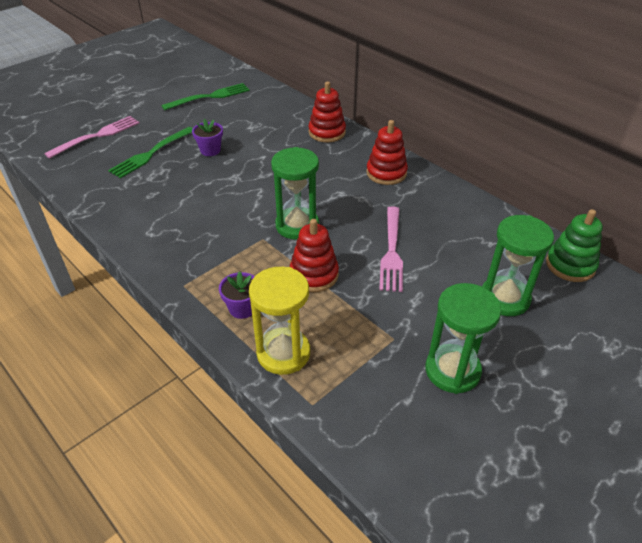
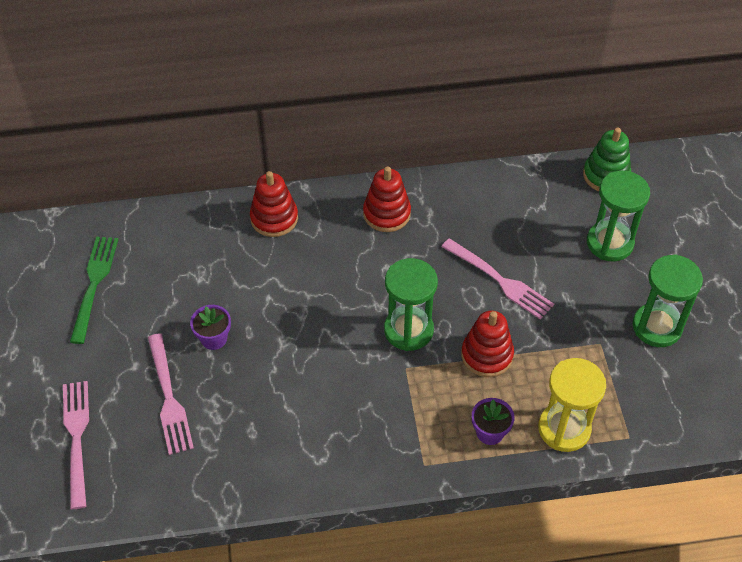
camera: 55 degrees left, 10 degrees up
(151, 153) = (169, 397): green fork -> pink fork

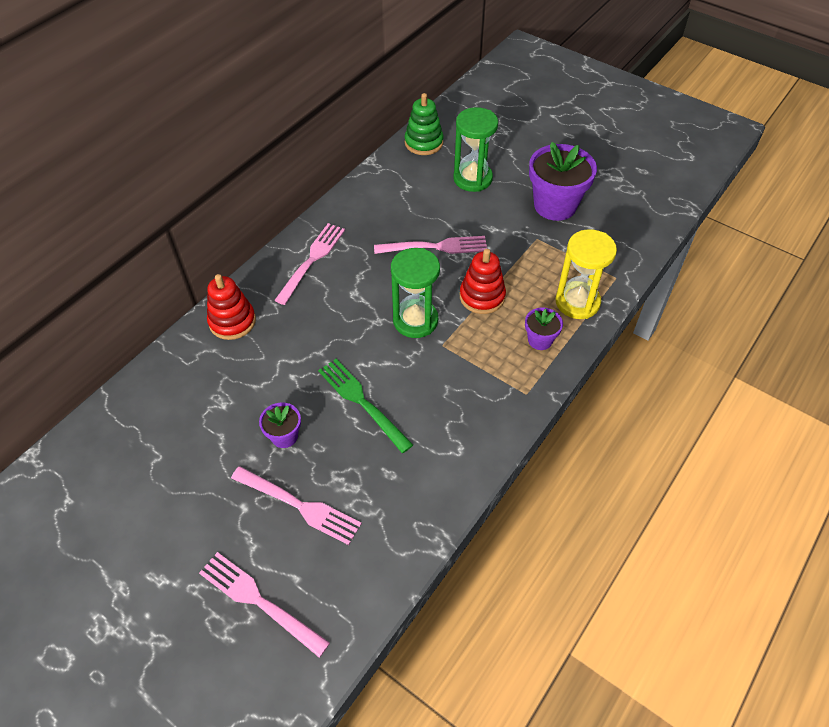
camera: 45 degrees left, 0 degrees up
(94, 284) = (136, 478): green fork -> green fork (362, 402)
(386, 214) = (312, 260): red stacking toy -> pink fork
(657, 327) = (555, 205): green hourglass -> purple flower pot

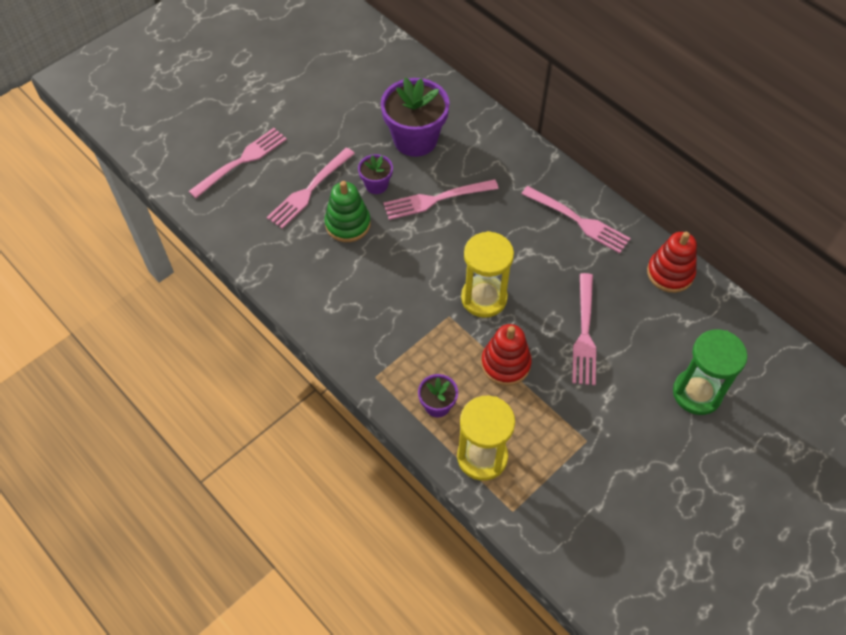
camera: 100 degrees right, 5 degrees up
(232, 321) = (508, 155): red stacking toy -> red stacking toy (670, 273)
(299, 376) = (436, 199): none -> pink fork
(362, 402) = (397, 242): green fork -> none
(415, 320) = (484, 298): green hourglass -> yellow hourglass
(423, 143) = (767, 351): green stacking toy -> green stacking toy (348, 224)
(555, 205) = (641, 476): purple flower pot -> purple flower pot (415, 139)

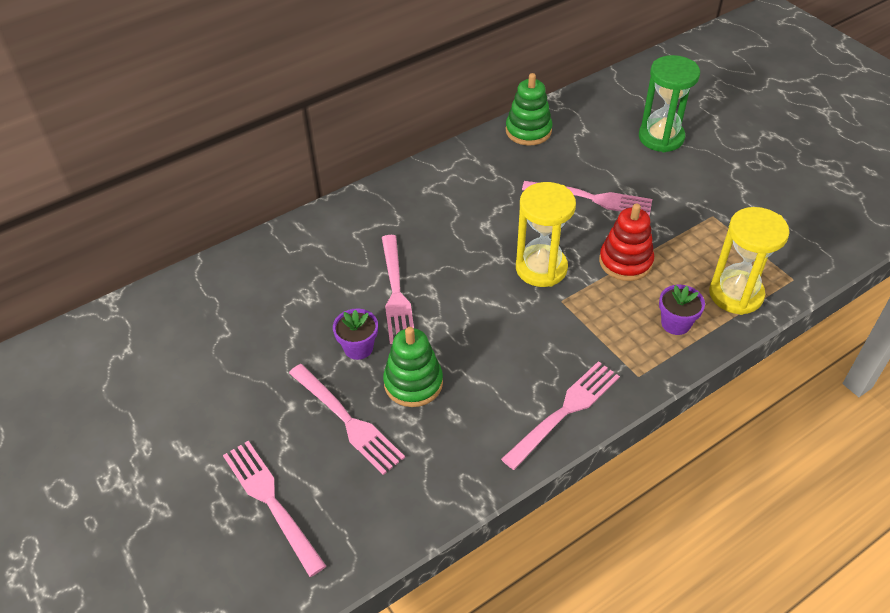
camera: 80 degrees left, 10 degrees down
(415, 139) = (297, 302): purple flower pot -> none
(578, 221) = (453, 182): pink fork -> pink fork (564, 411)
(670, 273) = (528, 131): red stacking toy -> green stacking toy

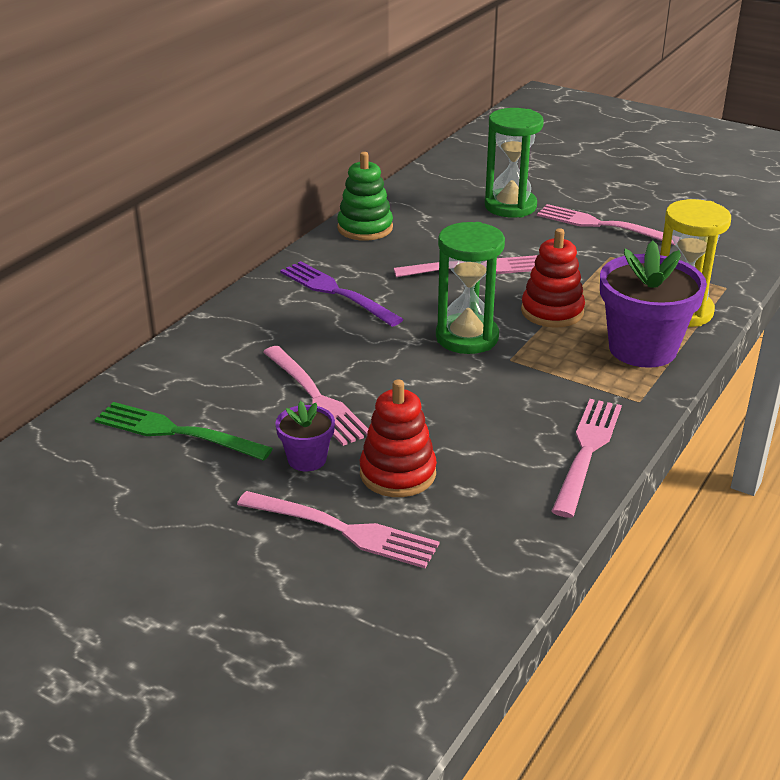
camera: 25 degrees left, 15 degrees down
(271, 502) = (303, 638): pink fork -> pink fork (601, 225)
(285, 293) = (176, 432): none -> green fork
(413, 383) = (397, 473): green stacking toy -> red stacking toy
(469, 193) = (336, 292): none -> purple fork
(541, 268) = (467, 337): yellow hourglass -> green hourglass
(675, 323) = (642, 349): purple flower pot -> purple flower pot, size x1.98

